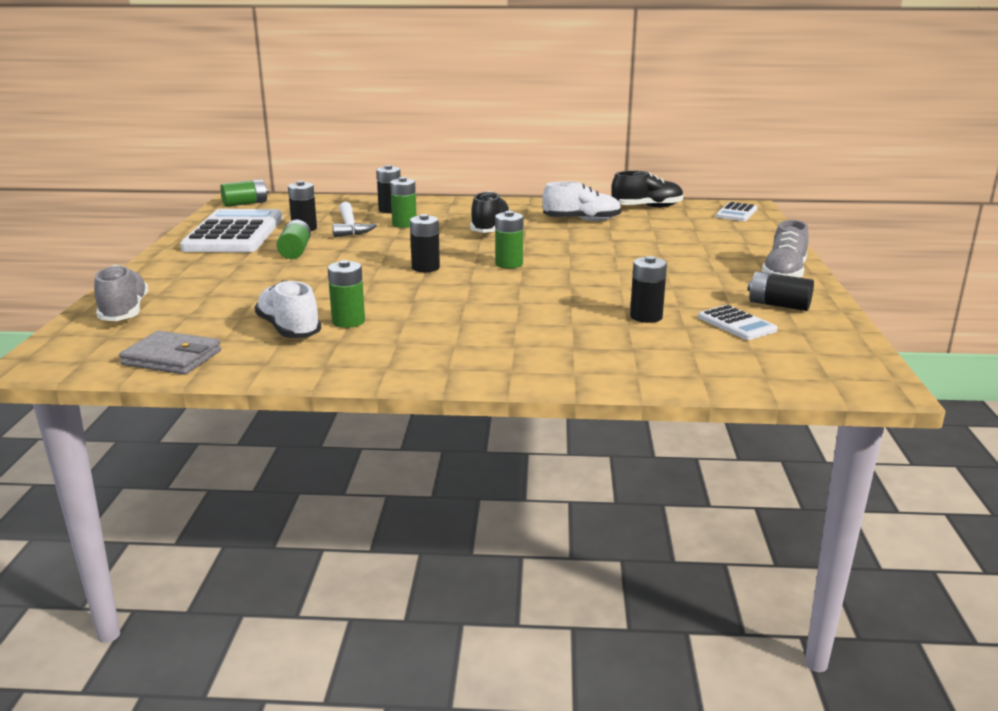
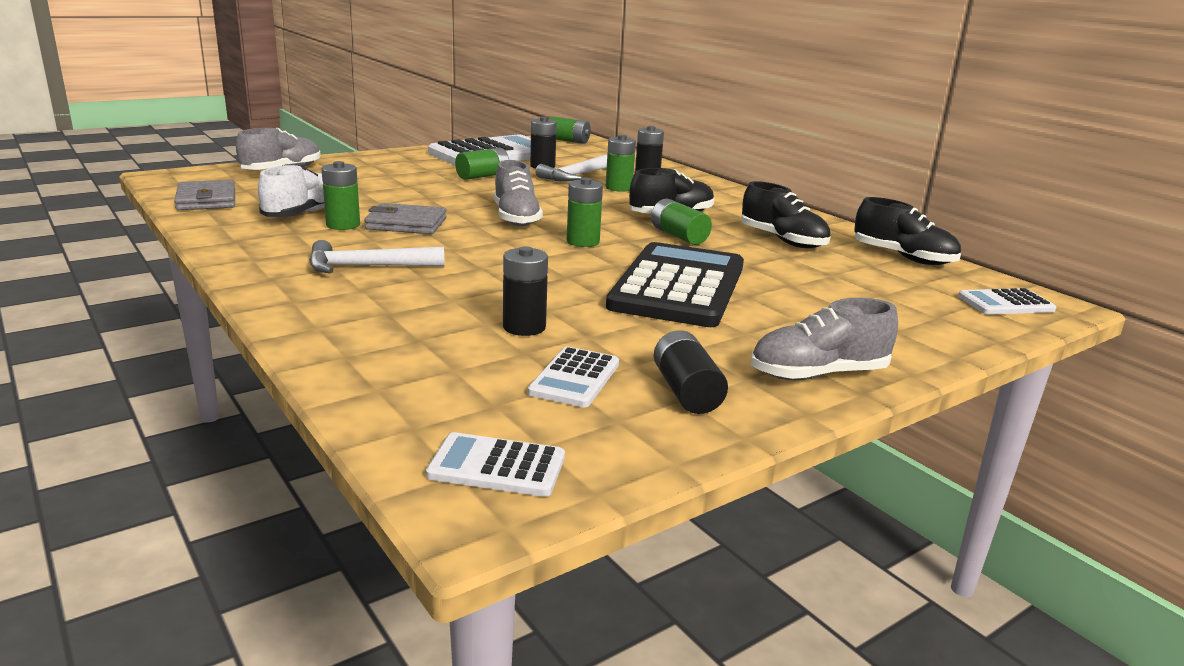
camera: 50 degrees right, 0 degrees up
(382, 301) = (406, 224): none -> grey wallet
(425, 268) = (516, 218): black battery -> grey shoe
(467, 333) = (367, 266): none -> white hammer
(536, 239) = (678, 236): none -> green battery
(581, 220) = (782, 240): white shoe -> black shoe
(626, 265) = (678, 286): none -> black calculator
(830, 367) = (497, 466): none -> white calculator

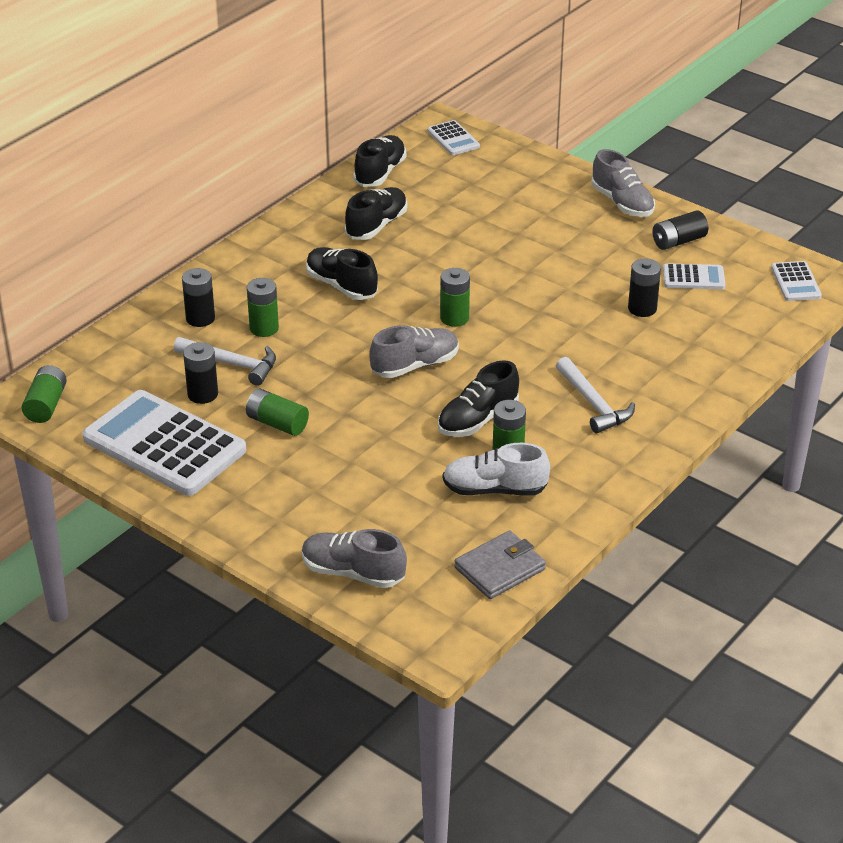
camera: 105 degrees left, 15 degrees up
(406, 224) = (478, 420): grey wallet -> black shoe
(678, 236) = (402, 275): green battery -> none
(678, 286) = (522, 261): black calculator -> none

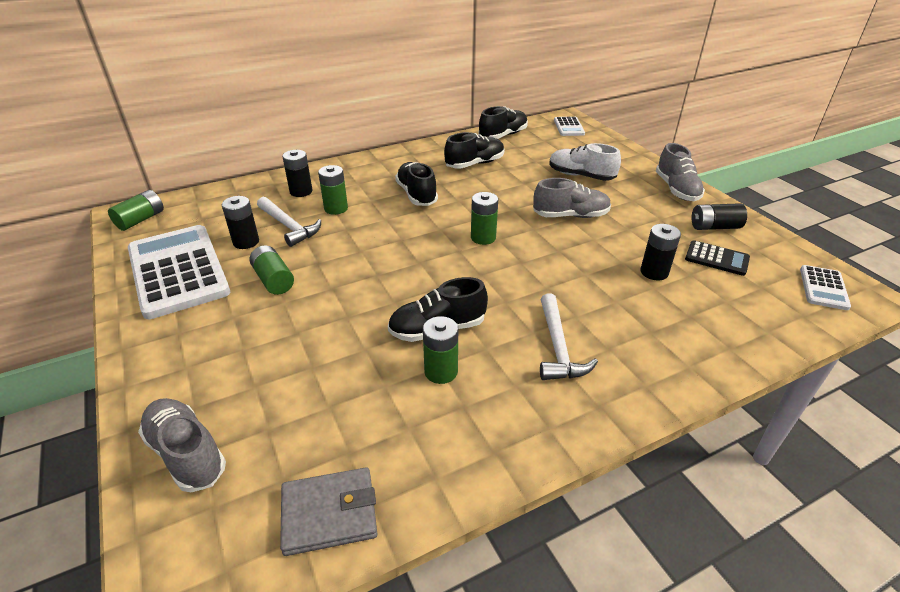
camera: 25 degrees right, 0 degrees up
(415, 365) = (422, 265): grey shoe -> grey shoe (570, 215)
(494, 489) = (399, 407): white shoe -> white shoe (581, 176)
(693, 278) = (716, 259): white calculator -> black calculator

